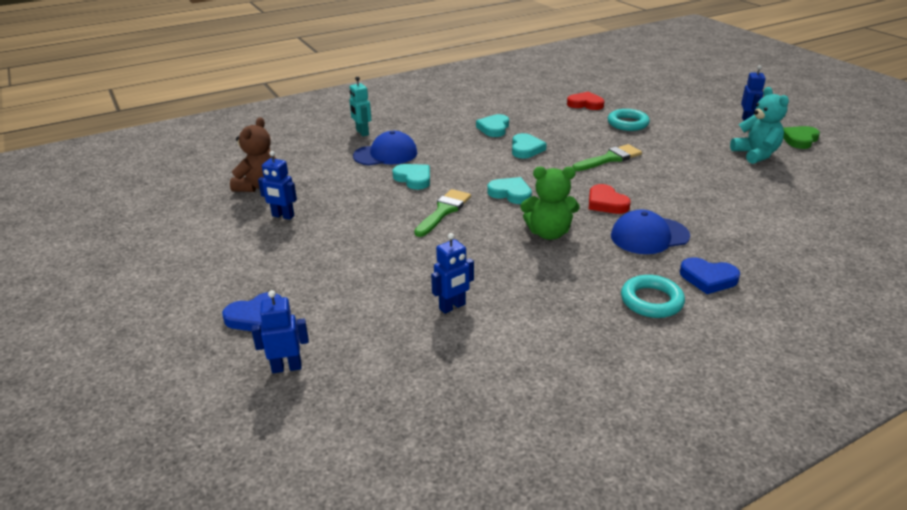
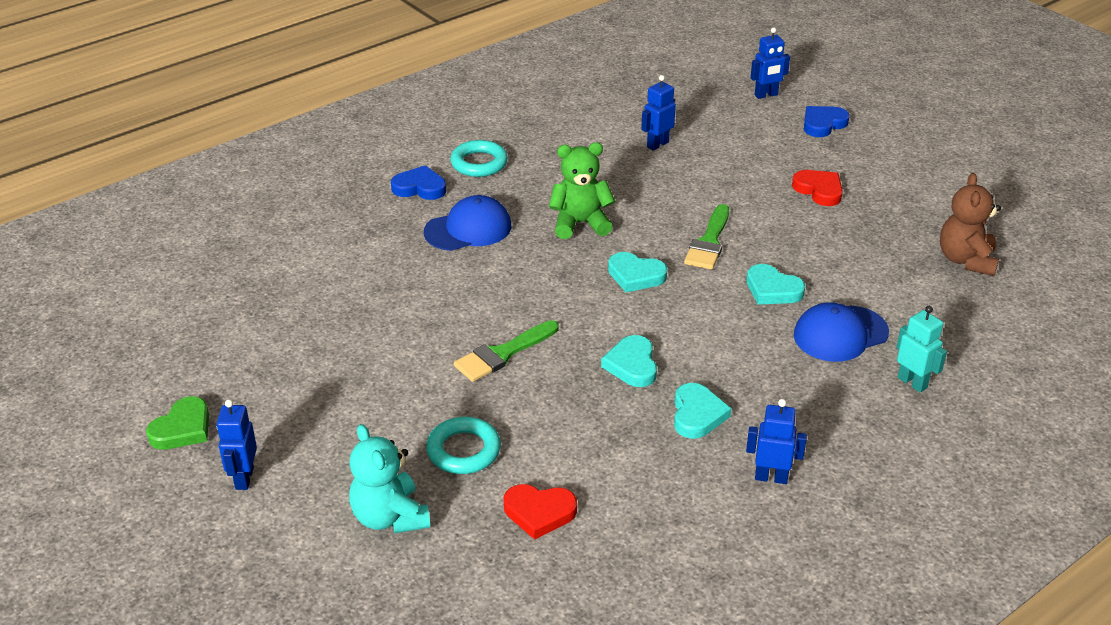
camera: 170 degrees right, 5 degrees up
(283, 216) = (892, 220): blue robot -> blue robot (771, 477)
(606, 203) = (513, 270): red heart -> red heart (819, 190)
(756, 154) = (276, 383): turquoise teddy bear -> turquoise teddy bear (390, 517)

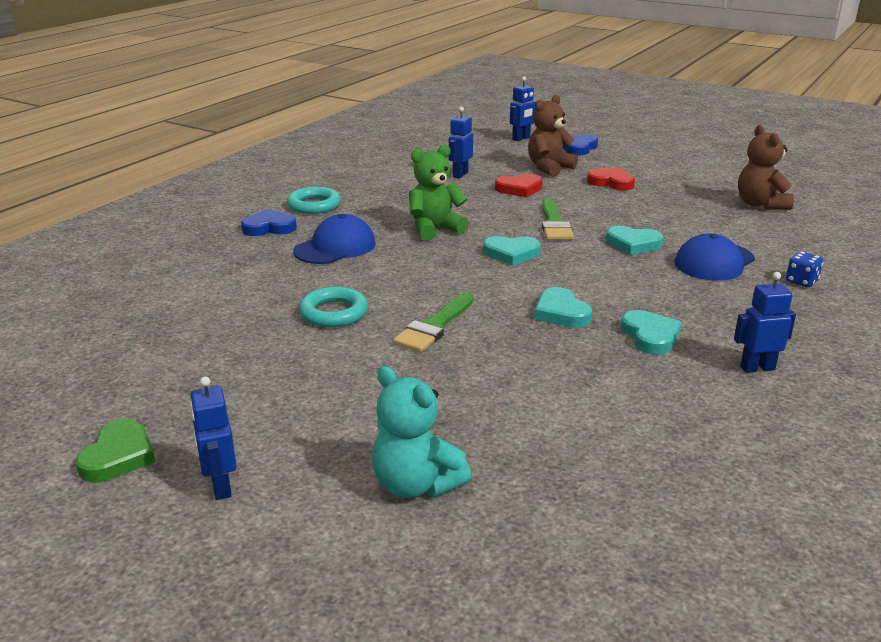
camera: 20 degrees left, 10 degrees down
(463, 450) = (453, 408): turquoise ring -> turquoise ring (334, 313)
(539, 512) = (571, 443): red heart -> red heart (519, 189)
(764, 152) = (549, 168): none -> brown teddy bear
(912, 382) = (801, 281): turquoise robot -> blue dice

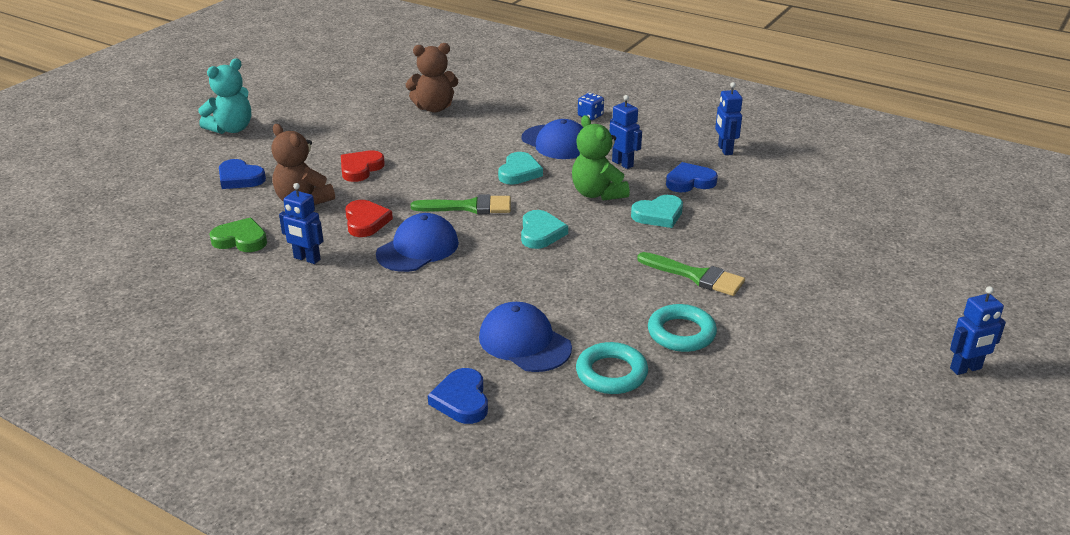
camera: 90 degrees left, 5 degrees up
(118, 456) = (958, 432): green heart -> green heart (241, 240)
(314, 205) = (389, 368): turquoise ring -> turquoise ring (611, 373)
(416, 485) = (917, 282): turquoise teddy bear -> turquoise teddy bear (231, 129)
(434, 229) = (476, 276): green teddy bear -> green teddy bear (597, 193)
(478, 207) = (418, 248): none -> blue cap
(521, 138) = (185, 213): blue robot -> blue robot (622, 163)
(650, 336) = (689, 182): turquoise heart -> blue heart

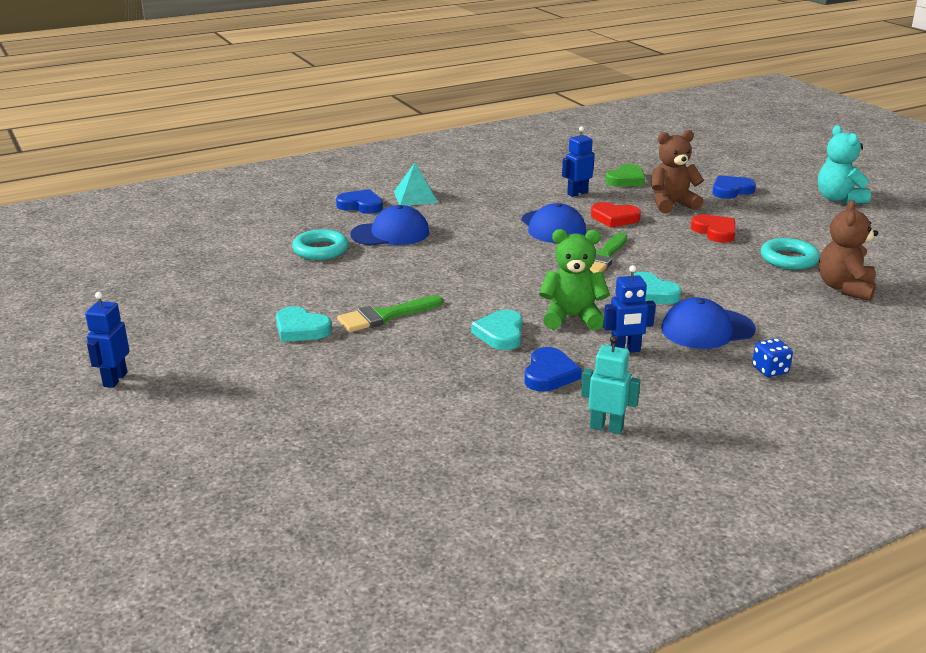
camera: 120 degrees right, 5 degrees down
(399, 367) = (415, 197): none -> turquoise pyramid
(541, 233) = (526, 274): turquoise heart -> turquoise heart (301, 329)
(681, 333) = (325, 285): turquoise ring -> turquoise ring (788, 259)
(724, 150) = (606, 428): blue robot -> turquoise robot

